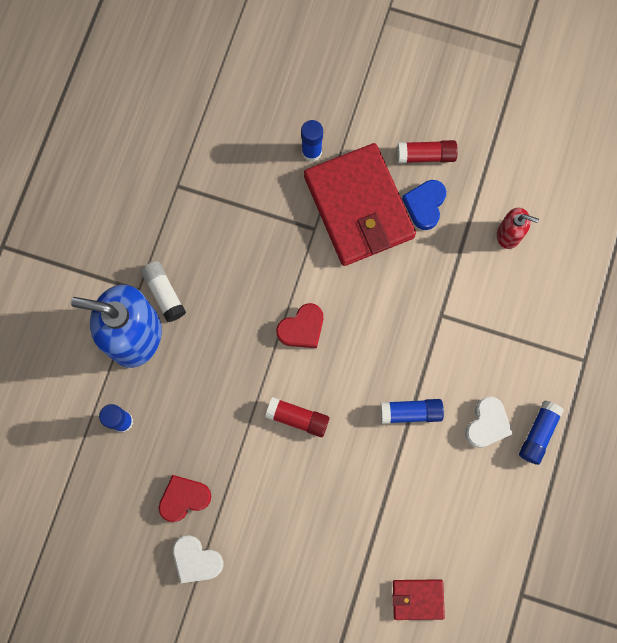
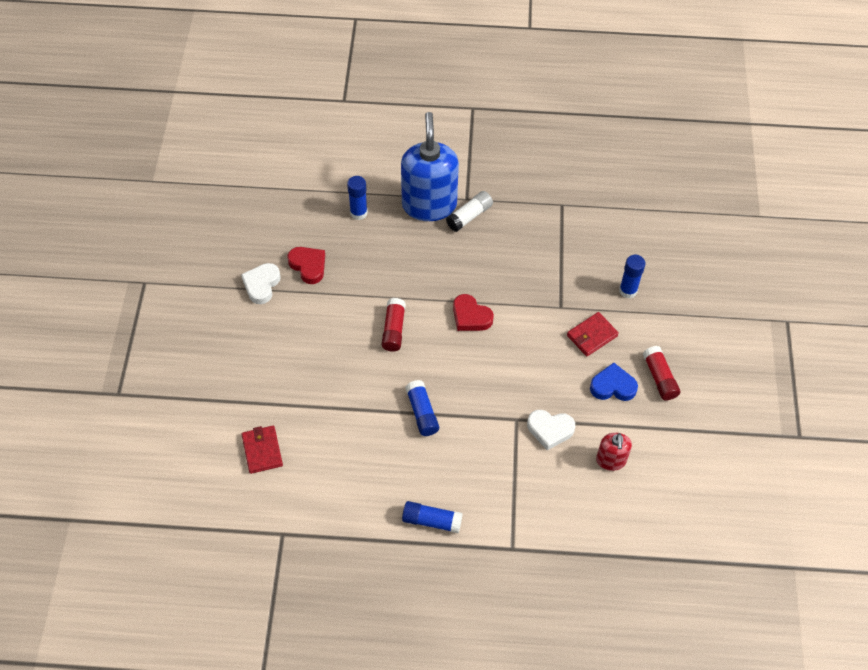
camera: 75 degrees right, 20 degrees down
(358, 207) = (592, 335): red wallet -> red wallet, size x0.44
(487, 424) = (428, 476): white heart -> white heart (550, 430)

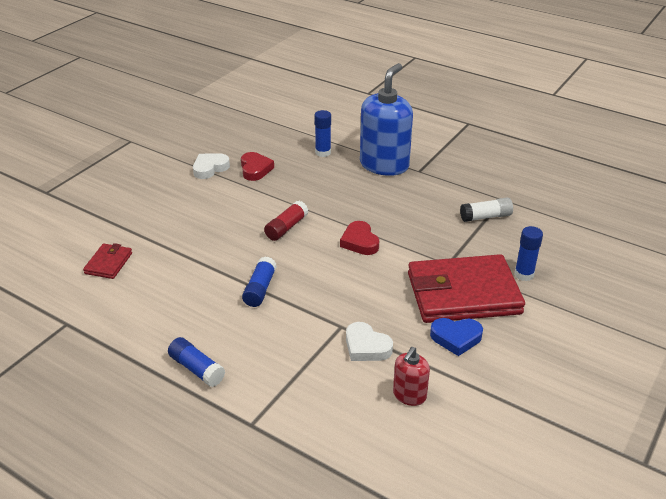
camera: 30 degrees right, 20 degrees down
(469, 216) = (413, 181): white glue stick -> white glue stick (486, 217)
(592, 335) = (463, 293): red wallet -> red wallet, size x2.25
(613, 386) = (456, 338): blue heart -> blue heart turned 150 degrees clockwise
(659, 378) = (510, 350): red glue stick -> none

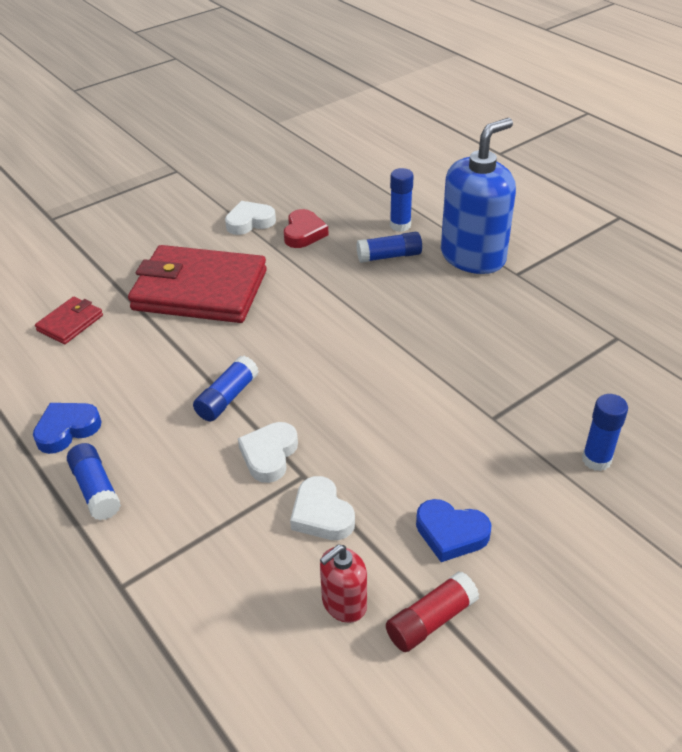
camera: 20 degrees right, 5 degrees up
(150, 335) = (67, 430): none -> blue heart
(286, 228) = (302, 320): red glue stick -> red glue stick (431, 620)
(310, 319) = (269, 455): none -> white heart
(326, 174) = (389, 256): none -> blue glue stick
(359, 242) = (387, 360): red heart -> none
(463, 293) = (493, 468): red wallet -> red wallet (200, 290)
(486, 217) = (580, 359): white glue stick -> none

